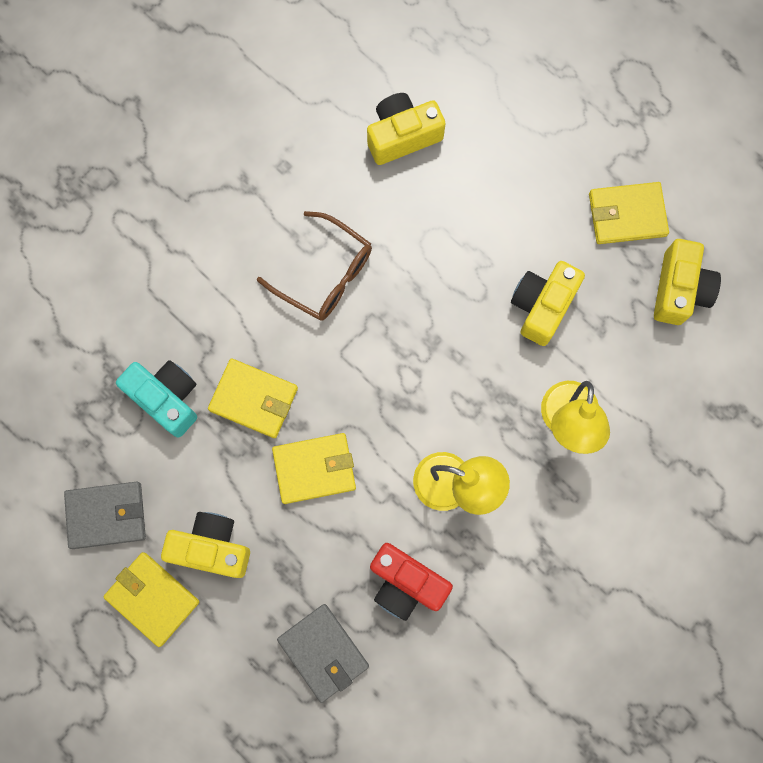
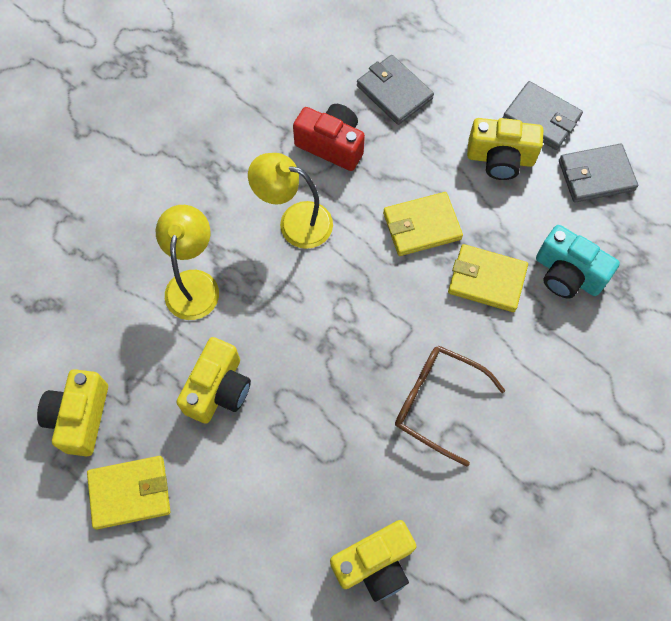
camera: 175 degrees right, 10 degrees down
(152, 599) = (541, 118): yellow wallet -> grey wallet

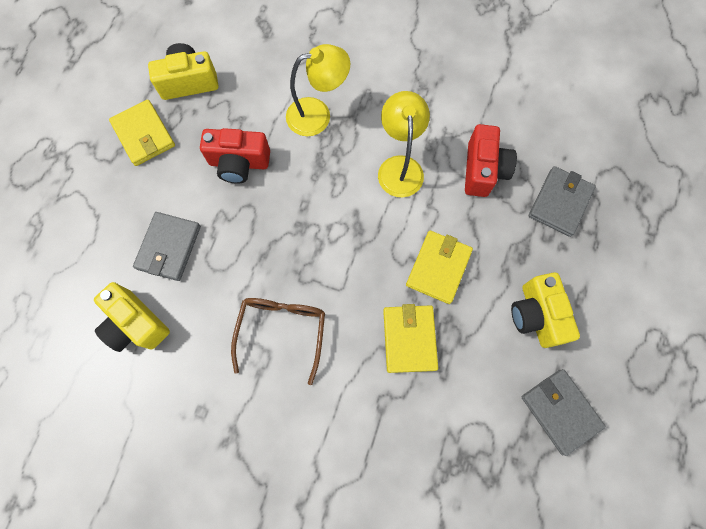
camera: 70 degrees right, 5 degrees up
(218, 389) = (239, 163): yellow camera -> red camera
(422, 226) = (438, 268): yellow wallet -> yellow wallet turned 60 degrees clockwise
(541, 118) = (598, 341): grey wallet -> grey wallet (169, 247)
(567, 274) = (444, 411): turquoise camera -> none

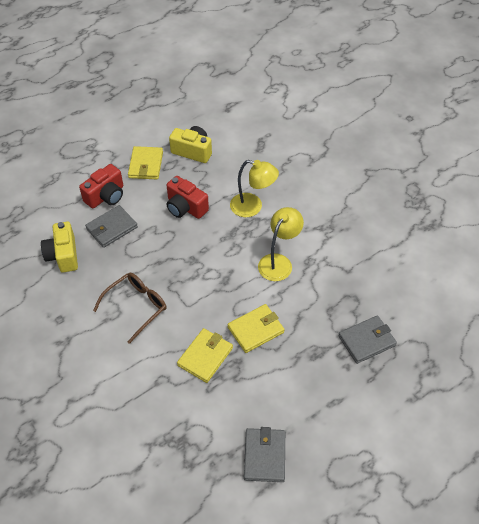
camera: 35 degrees right, 20 degrees down
(483, 170) = (331, 293): red camera -> red camera (106, 196)
(536, 315) = (295, 393): yellow camera -> none

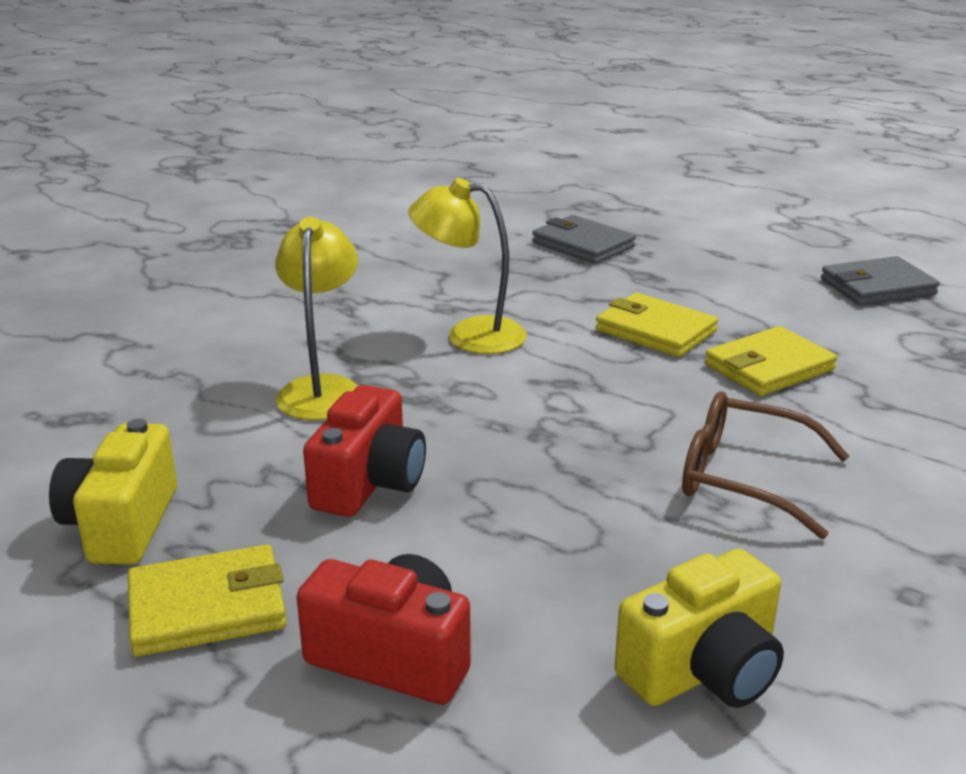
camera: 110 degrees left, 25 degrees down
(112, 228) = (524, 598): grey wallet -> none
(205, 356) = (769, 367): yellow wallet -> yellow wallet turned 45 degrees counterclockwise

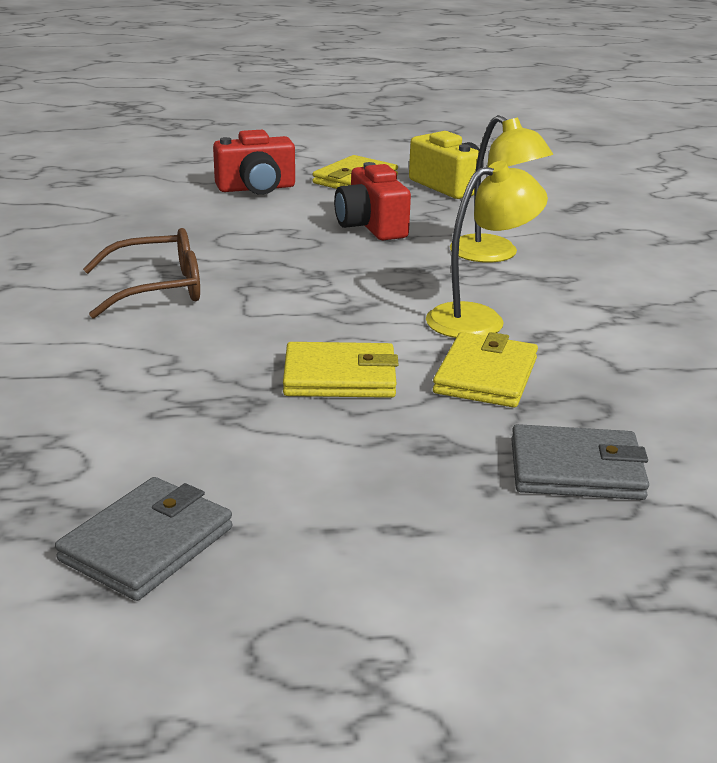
camera: 140 degrees right, 0 degrees up
(703, 670) = (118, 216): yellow camera -> none
(769, 367) = (201, 375): yellow wallet -> yellow wallet (485, 376)

